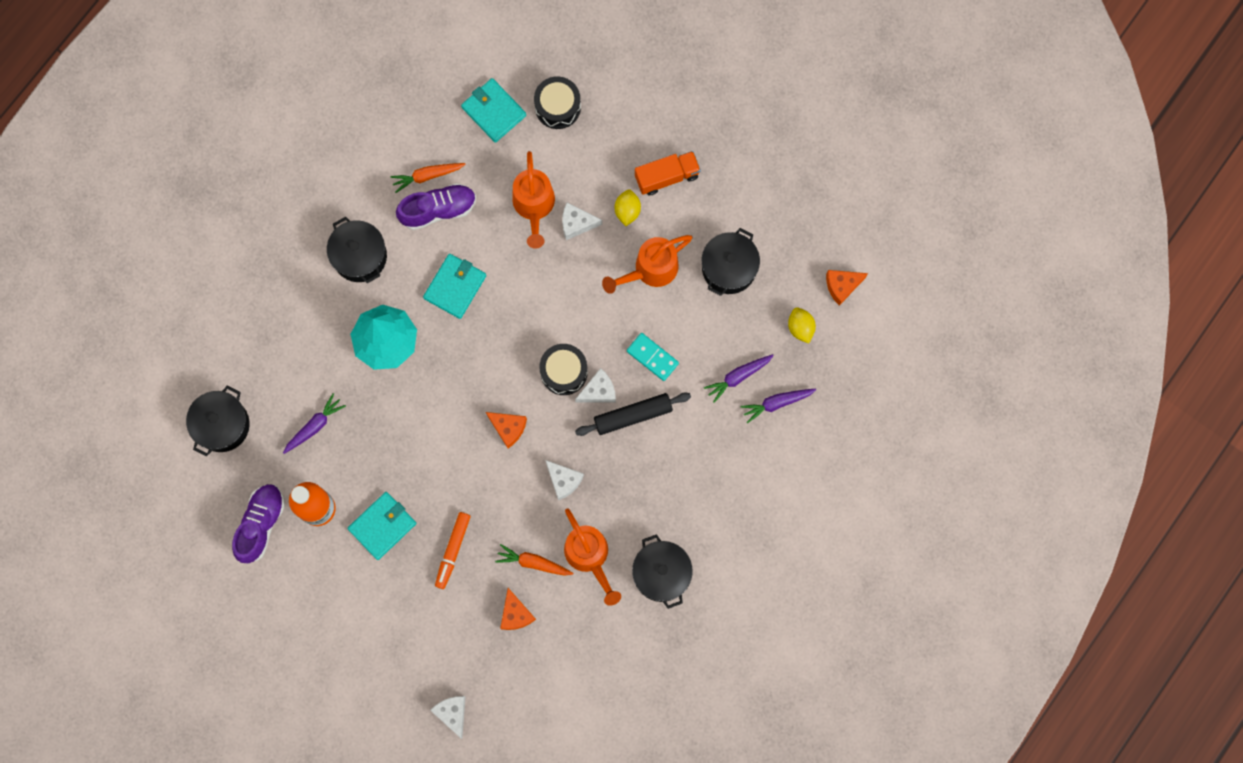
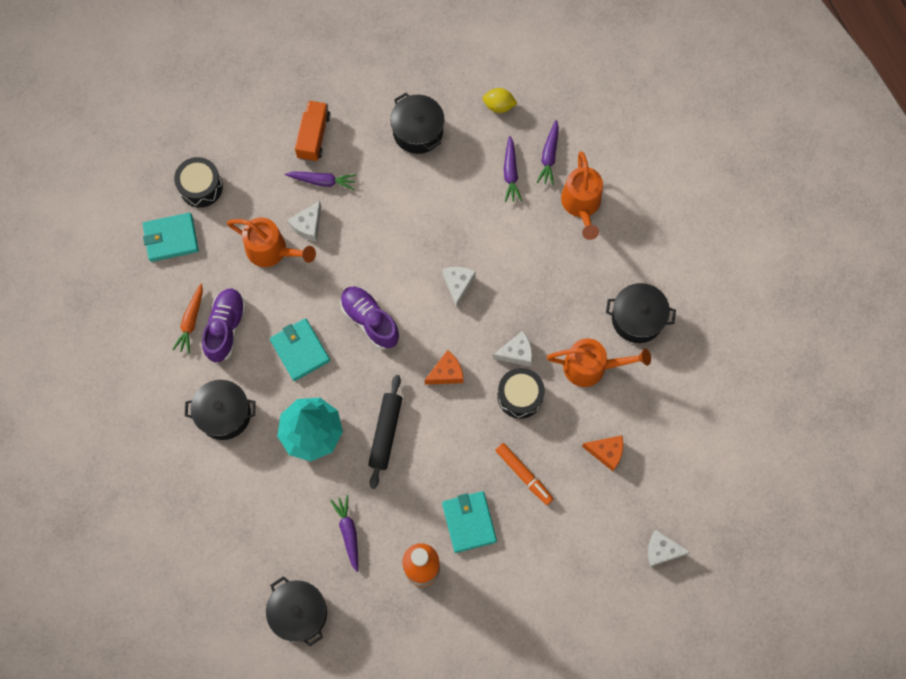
camera: 60 degrees left, 5 degrees down
(261, 524) = (407, 626): purple shoe -> purple shoe (370, 320)
(533, 562) = (571, 414): orange carrot -> none
(564, 372) = (425, 303): black drum -> black drum (520, 396)
(627, 211) = (322, 181): yellow lemon -> purple carrot
(633, 416) = (494, 269): black rolling pin -> black rolling pin (386, 433)
(650, 270) = (382, 191): orange watering can -> orange watering can (581, 205)
(652, 357) = (455, 228): turquoise domino -> none
(842, 286) = (484, 58): orange cheese -> none

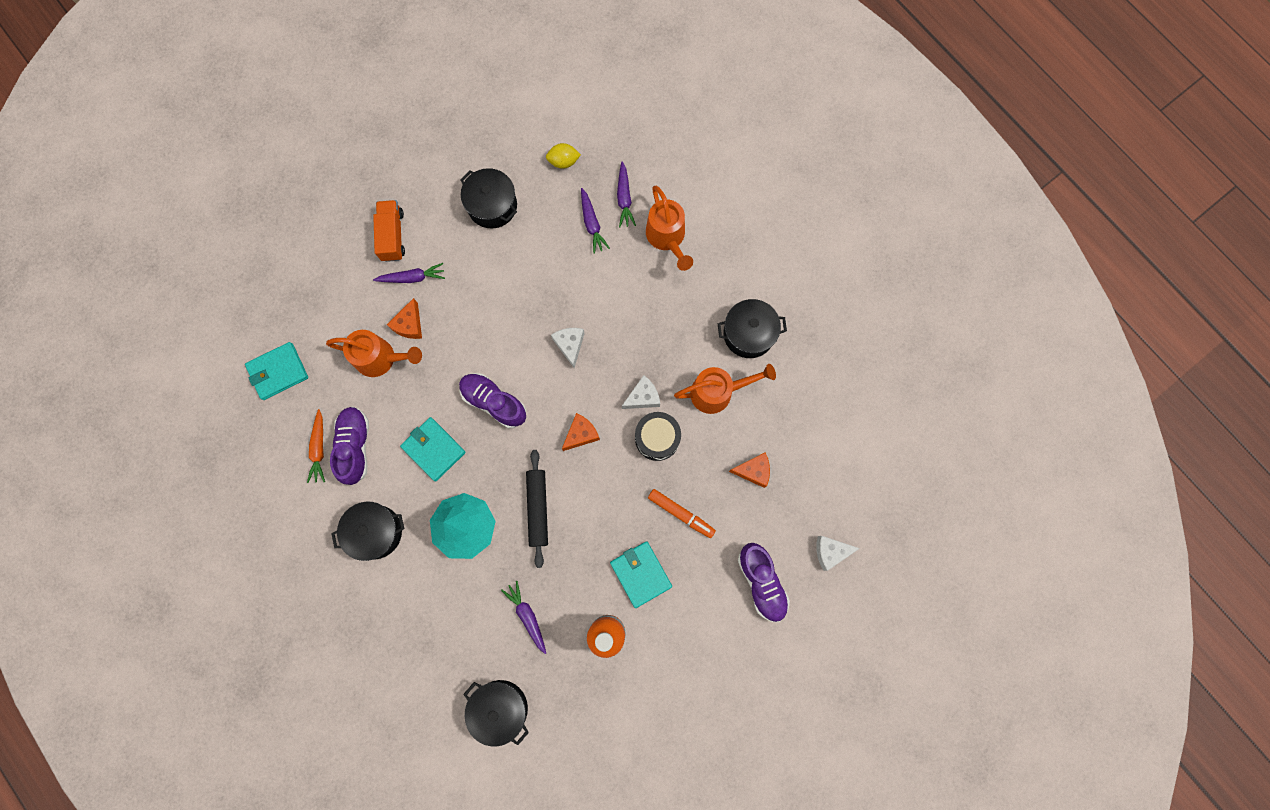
camera: 15 degrees left, 5 degrees up
(201, 187) = (294, 313): black drum -> none
(308, 225) = (409, 325): white cheese -> orange cheese
(585, 562) = (761, 582): none -> purple shoe

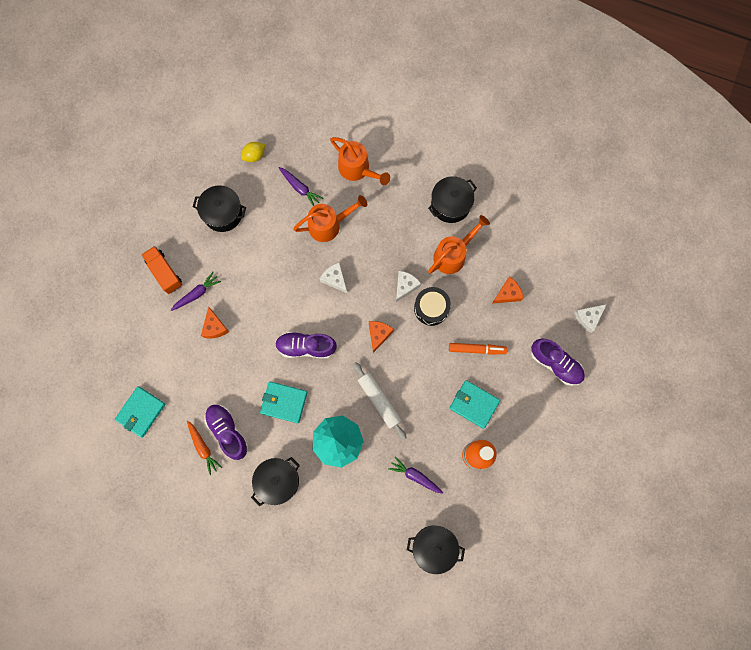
camera: 30 degrees left, 0 degrees up
(381, 358) = (209, 361): orange watering can -> orange watering can (329, 225)
(538, 508) = (379, 401): black rolling pin -> white rolling pin
(624, 198) = (312, 158): purple carrot -> none

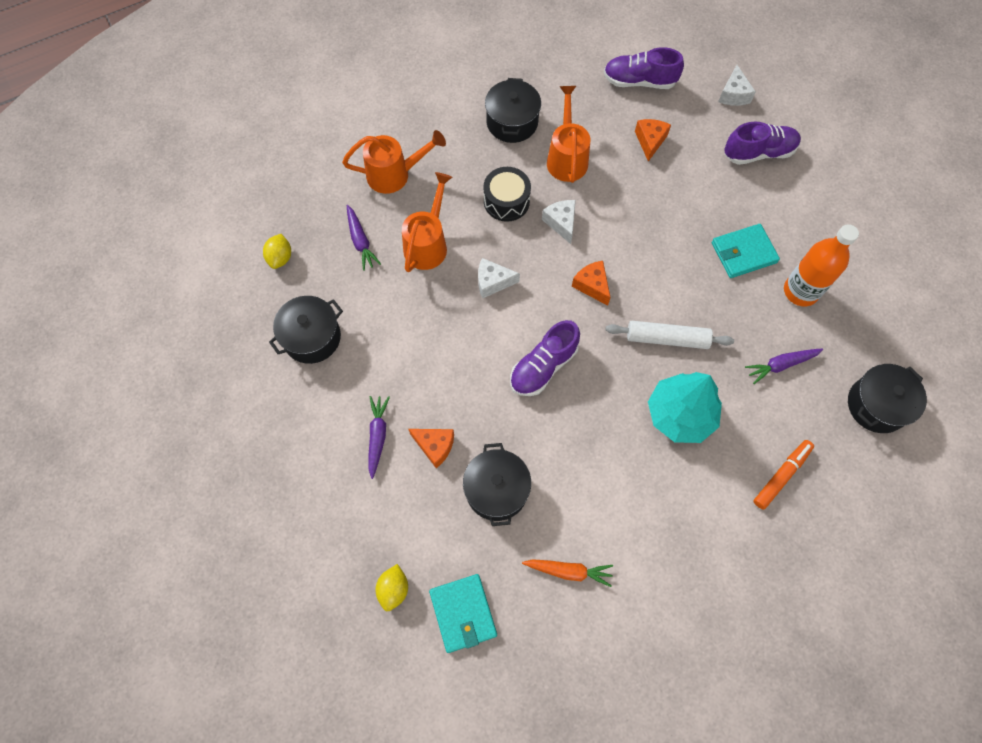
camera: 50 degrees left, 10 degrees down
(126, 368) = (393, 589): none -> yellow lemon
(164, 272) = (319, 453): orange truck -> none
(228, 432) = (572, 527): purple shoe -> purple shoe (639, 81)
(278, 481) = (676, 514): black pot -> black pot (496, 490)
(284, 402) = (588, 438): turquoise wallet -> none
(300, 188) = (360, 241): purple carrot -> purple carrot turned 75 degrees clockwise
(431, 308) = (606, 217): black drum -> black drum (506, 201)
(477, 349) = (686, 208): orange marker -> orange marker (781, 475)

